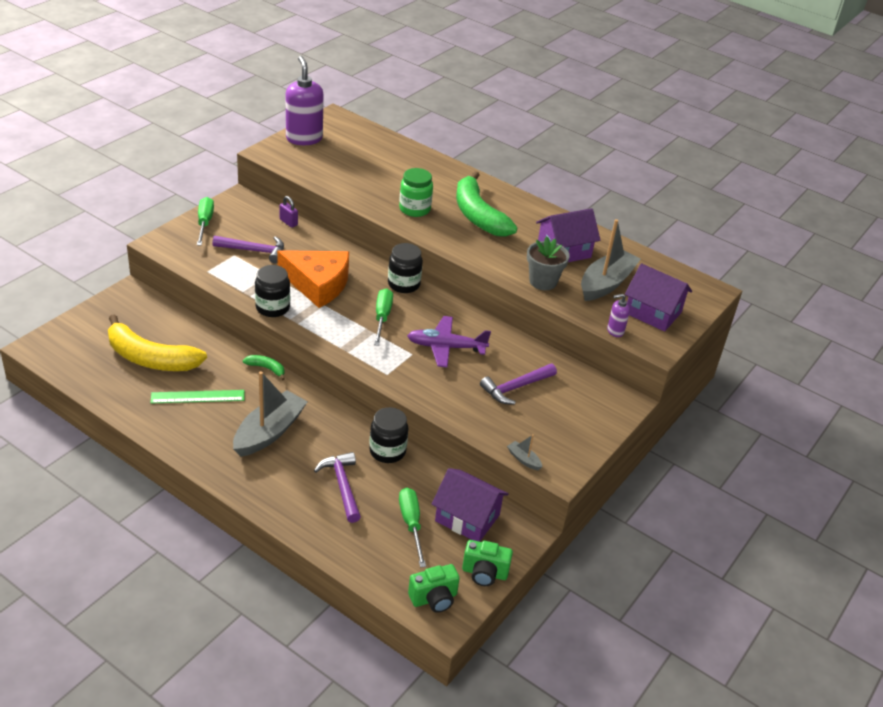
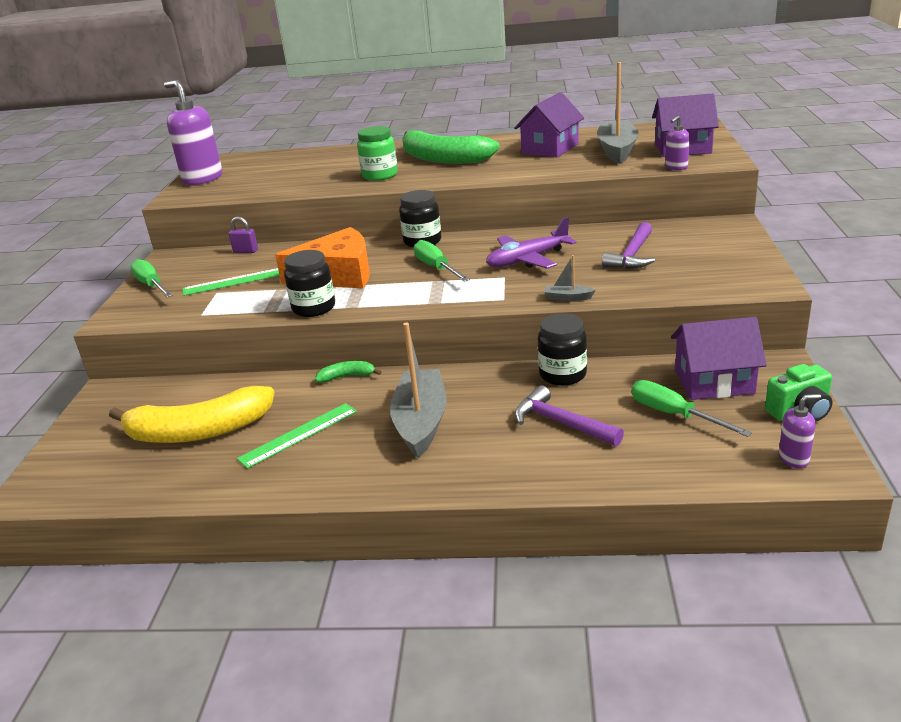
camera: 25 degrees left, 10 degrees down
(254, 251) = (235, 281): purple hammer -> green ruler
(434, 599) = (794, 459): green camera -> purple soap dispenser
(523, 459) = (724, 292): grey boat -> grey boat (568, 298)
(543, 281) = (566, 168): grey flower pot -> none

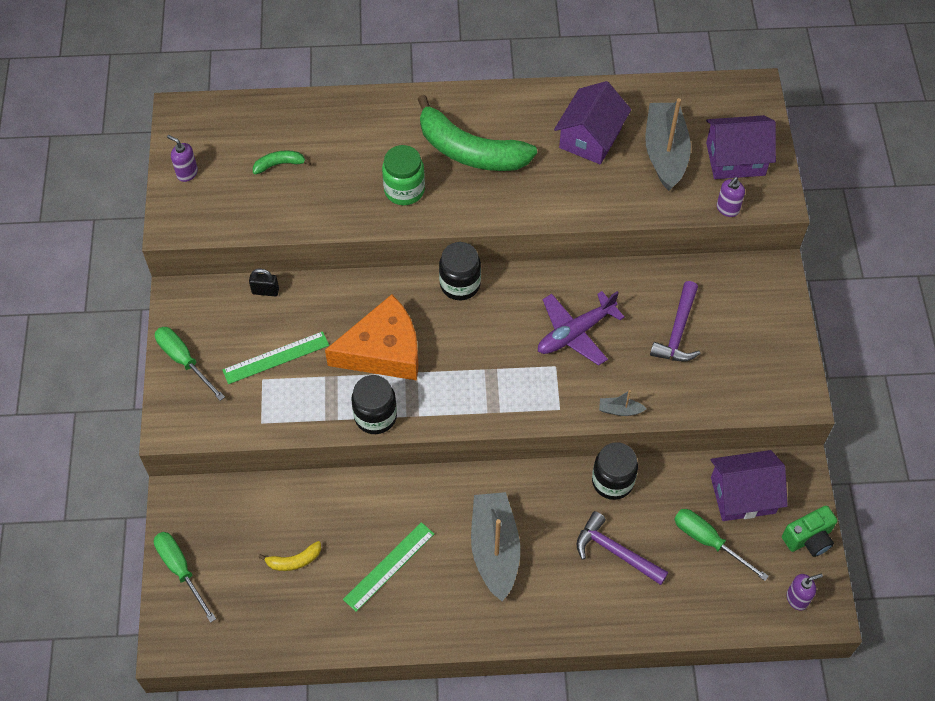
camera: 10 degrees left, 30 degrees up
(198, 431) = (294, 561): yellow banana -> yellow banana, size x0.43
(202, 179) = (187, 173): purple soap dispenser -> purple soap dispenser, size x0.48
(245, 251) = (265, 291): purple padlock -> black padlock
(347, 377) = (412, 480): green banana -> green banana (279, 164)
(436, 268) = (484, 343): green screwdriver -> green screwdriver (181, 570)

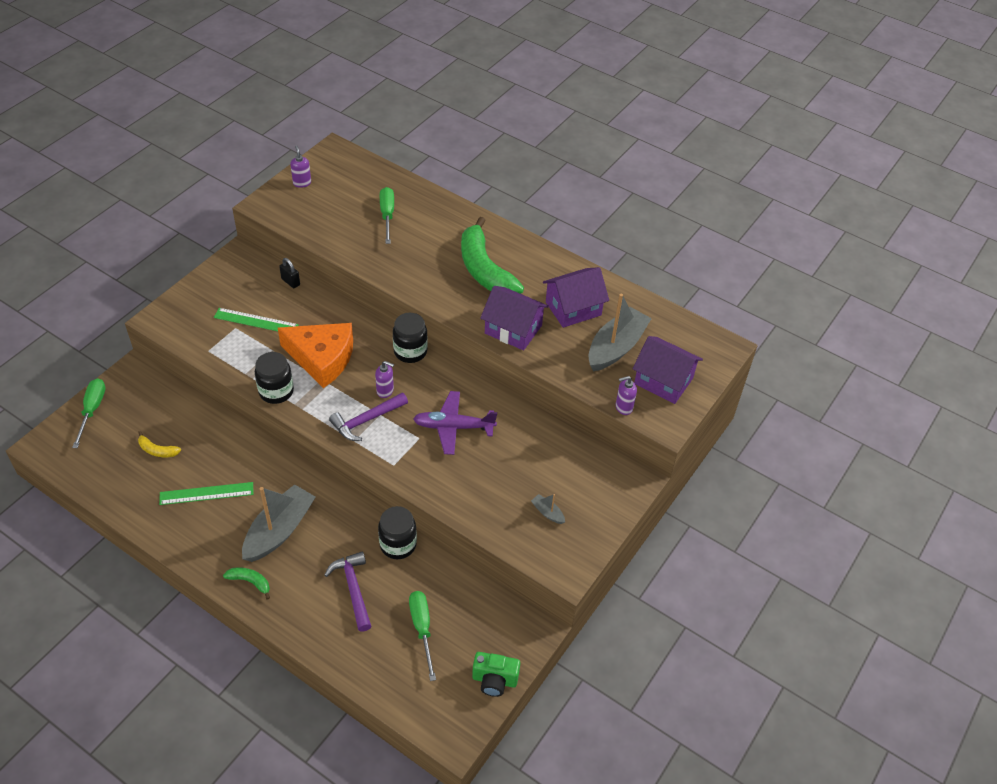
camera: 35 degrees right, 10 degrees down
(184, 360) = (204, 289): green screwdriver -> green screwdriver (387, 215)
(279, 164) = (359, 209): green banana -> green banana (250, 582)
(404, 190) = (418, 267): green jar -> none
(620, 410) = (432, 492): grey boat -> grey boat (547, 512)
(678, 331) = (524, 472): purple hammer -> purple hammer (366, 420)
(743, 495) = (477, 617): purple house -> purple house (513, 329)
(797, 598) = (445, 713): purple soap dispenser -> purple soap dispenser (385, 391)

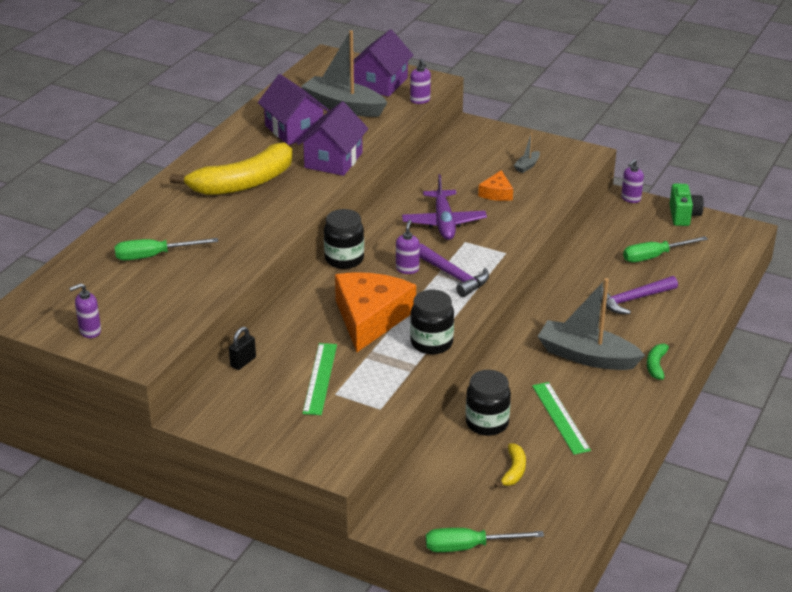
camera: 95 degrees left, 15 degrees down
(398, 545) = (570, 280): black jar -> black jar (487, 423)
(484, 269) = (243, 183): green banana -> yellow banana
(498, 477) = (497, 193): none -> orange cheese
(536, 636) = (630, 199): none -> purple soap dispenser

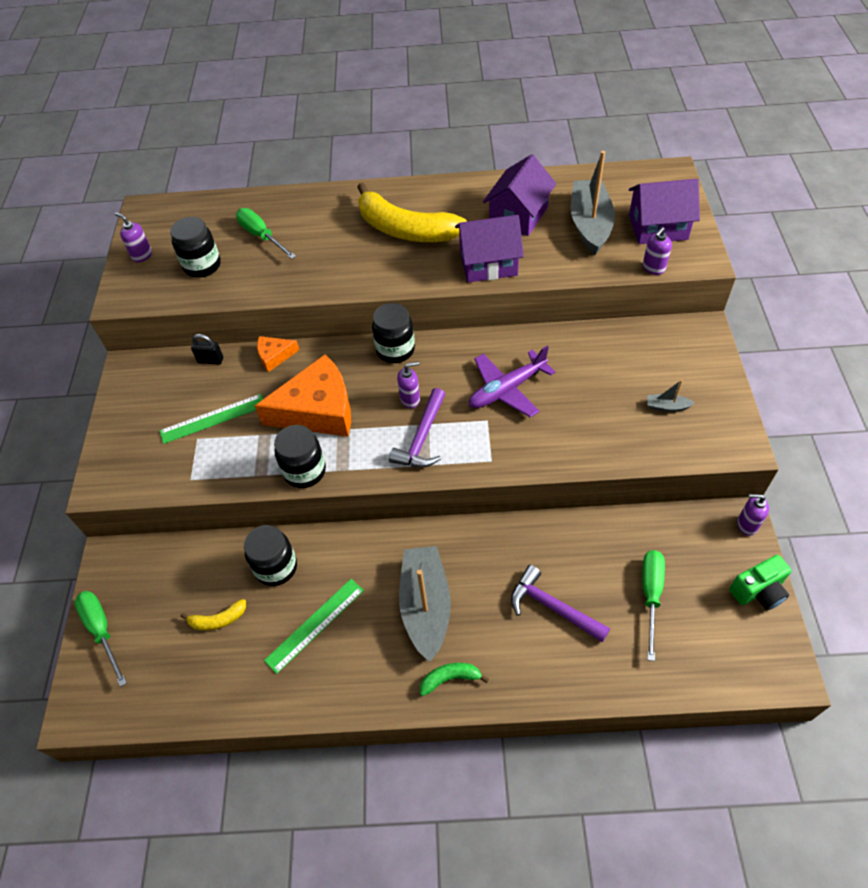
camera: 65 degrees right, 20 degrees up
(153, 299) = (202, 266): none -> black jar
(497, 193) = (593, 405): orange cheese -> orange cheese (275, 356)
(654, 256) = (650, 595): green screwdriver -> green screwdriver turned 60 degrees clockwise

